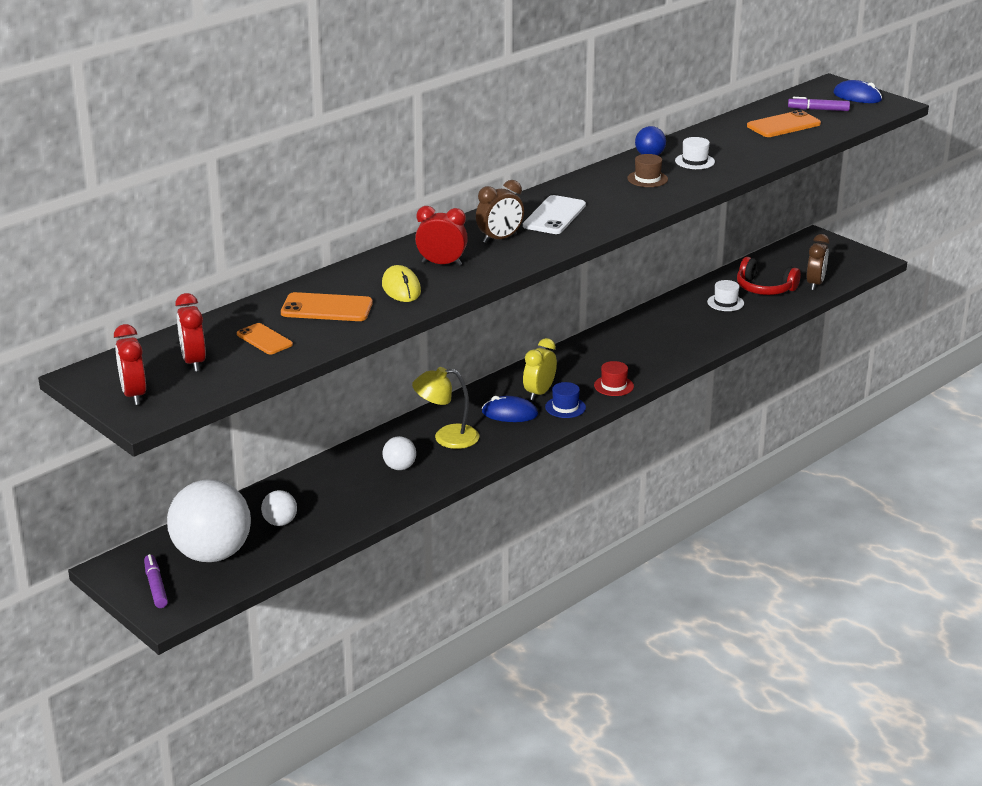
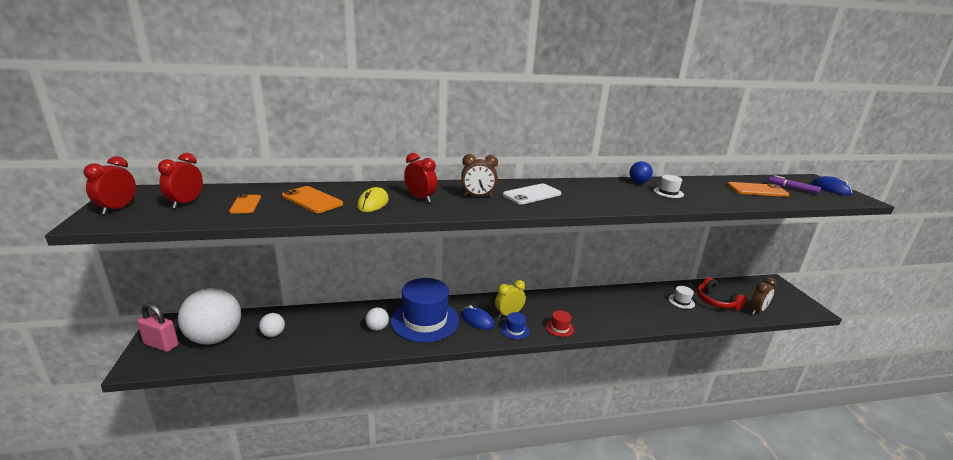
camera: 30 degrees right, 5 degrees down
(155, 586) = (161, 344): purple marker -> pink padlock
(446, 437) = (425, 320): yellow lamp -> blue hat
(647, 179) = (622, 193): brown hat -> none

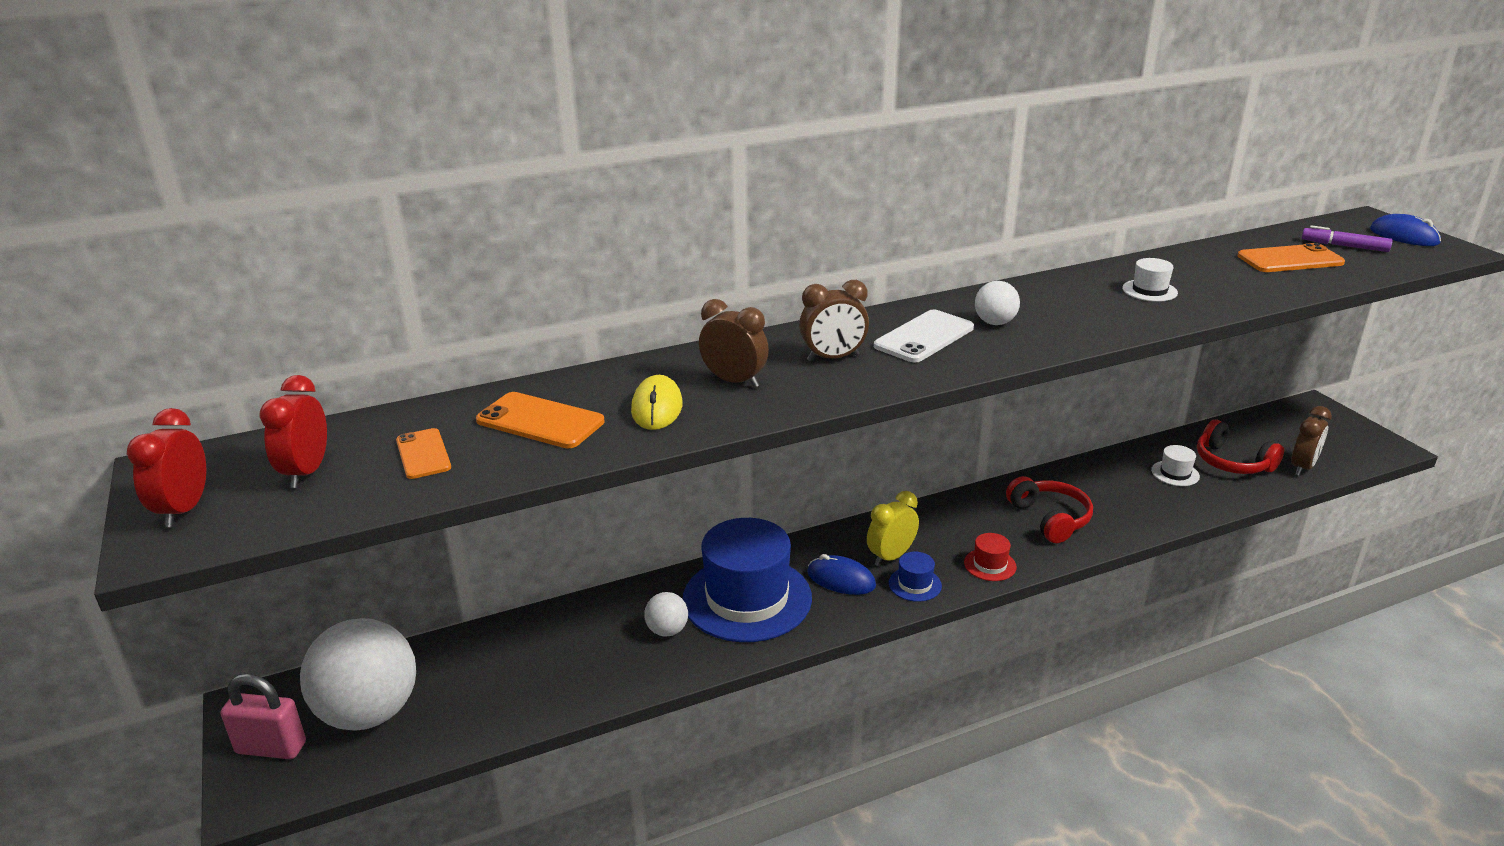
camera: 10 degrees left, 5 degrees up
(273, 334) = (478, 682): white ball -> white ball (995, 323)
(420, 198) = (734, 381): red clock -> brown clock
(602, 311) = (1050, 519): none -> red headphones
(638, 182) = (1090, 277): blue ball -> none

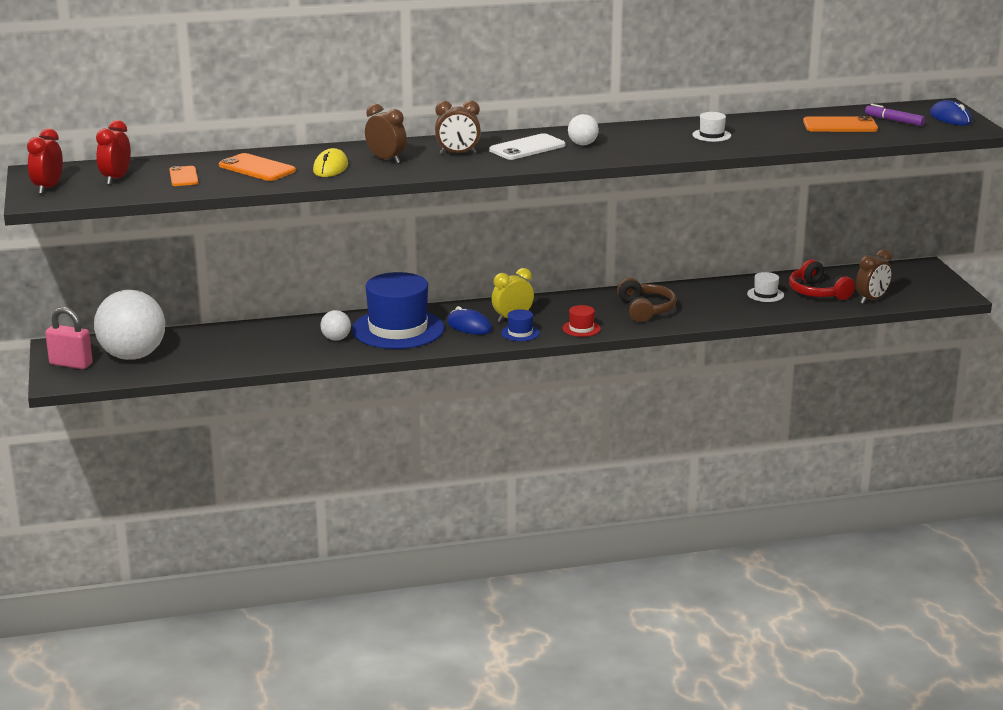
camera: 10 degrees right, 5 degrees down
(1050, 519) = (645, 310): red headphones -> brown headphones

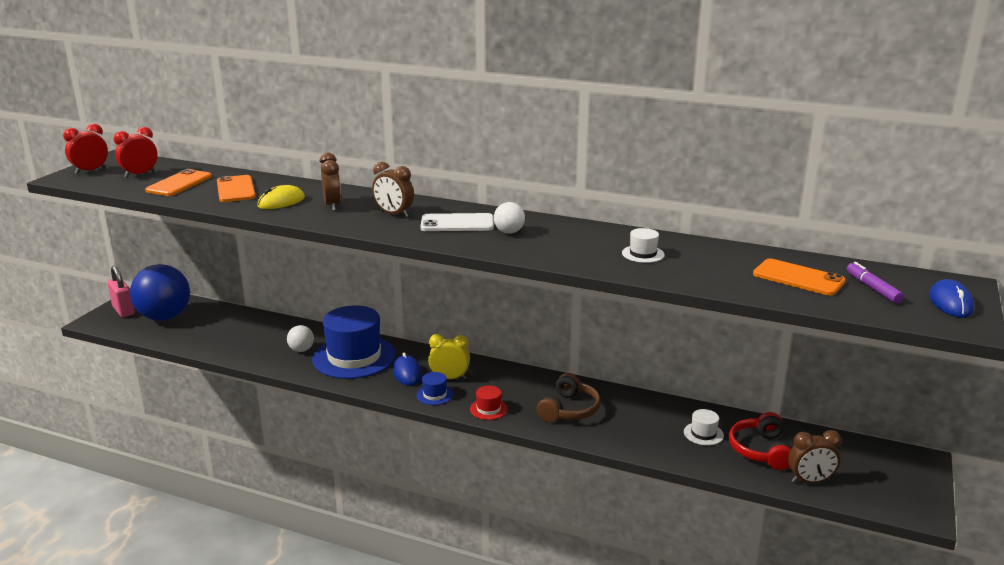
camera: 35 degrees right, 0 degrees up
(133, 356) = (164, 317): white ball -> blue ball
(184, 177) = (179, 183): orange phone -> orange phone, size x1.53

